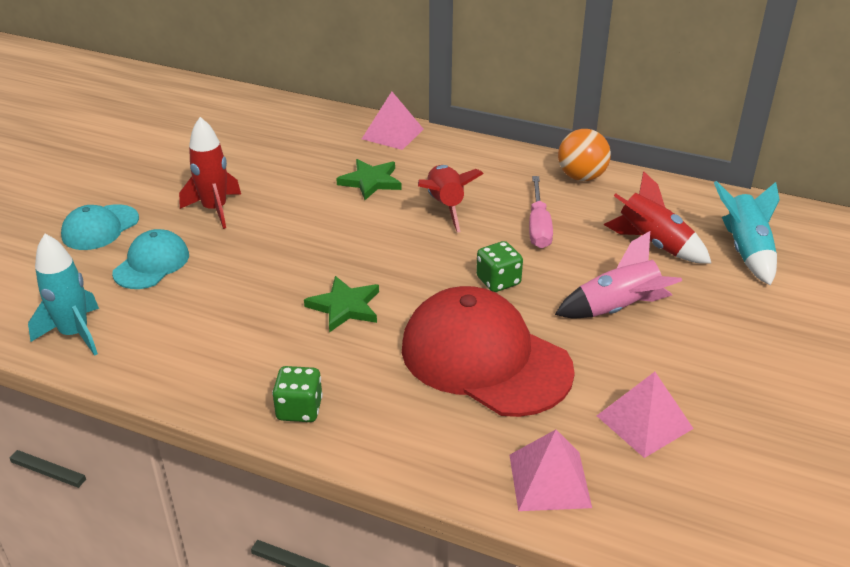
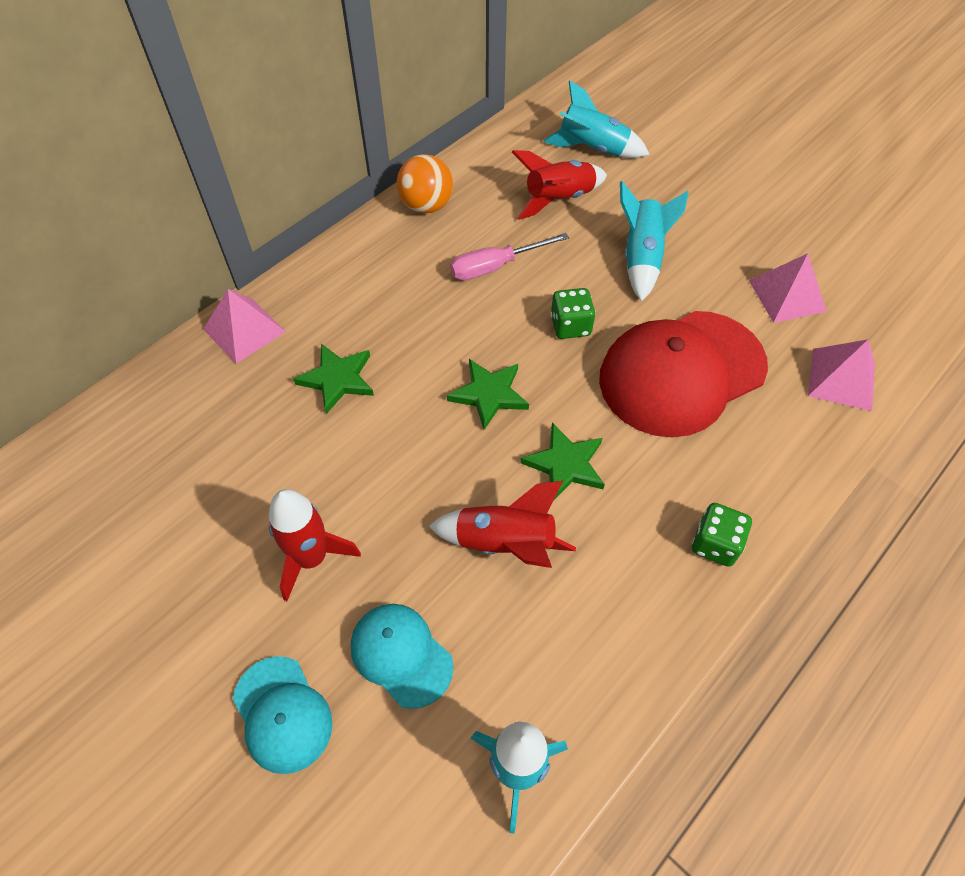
camera: 70 degrees left, 20 degrees up
(396, 253) = (489, 394): none -> green star
(445, 206) = (422, 327): red rocket -> red rocket (505, 544)
(538, 226) = (495, 266): pink screwdriver -> pink screwdriver turned 135 degrees clockwise
(618, 309) = (642, 258): pink rocket -> turquoise rocket

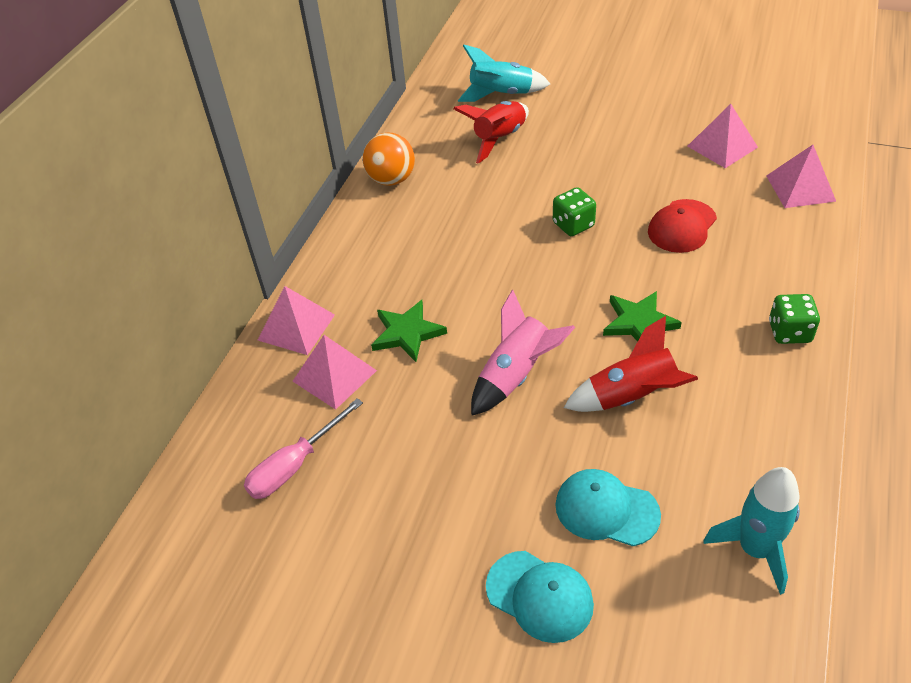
camera: 20 degrees left, 10 degrees down
(246, 396) = (334, 375): none -> pink pyramid
(311, 558) = (481, 472): red rocket -> none
(409, 469) = (516, 375): none -> pink rocket
(489, 394) = (543, 296): green star -> none
(495, 266) = (482, 204): pink screwdriver -> pink screwdriver (295, 465)
(642, 258) = (595, 158): turquoise rocket -> none
(681, 373) = (682, 226): red cap -> red cap, size x0.52

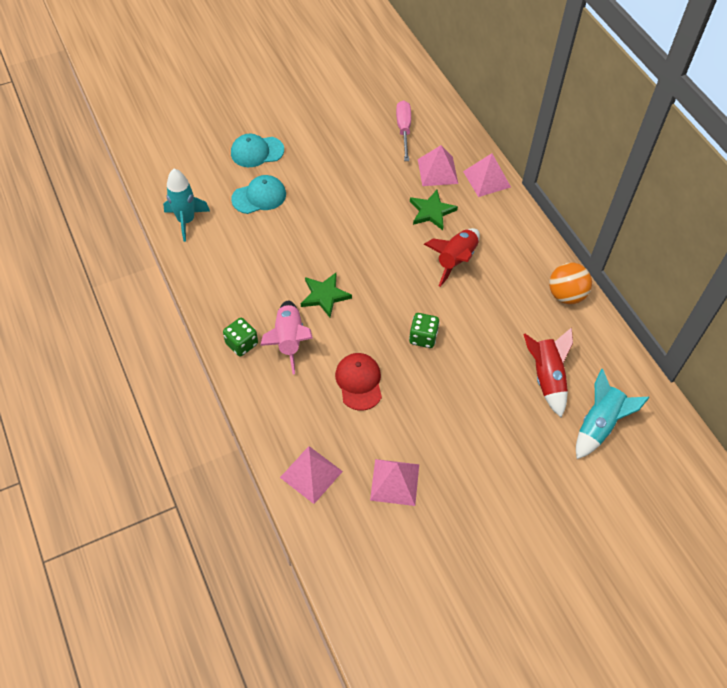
camera: 130 degrees right, 10 degrees up
(516, 375) = (356, 226): pink rocket -> pink rocket (289, 340)
(632, 396) = (292, 252): red rocket -> red rocket (455, 260)

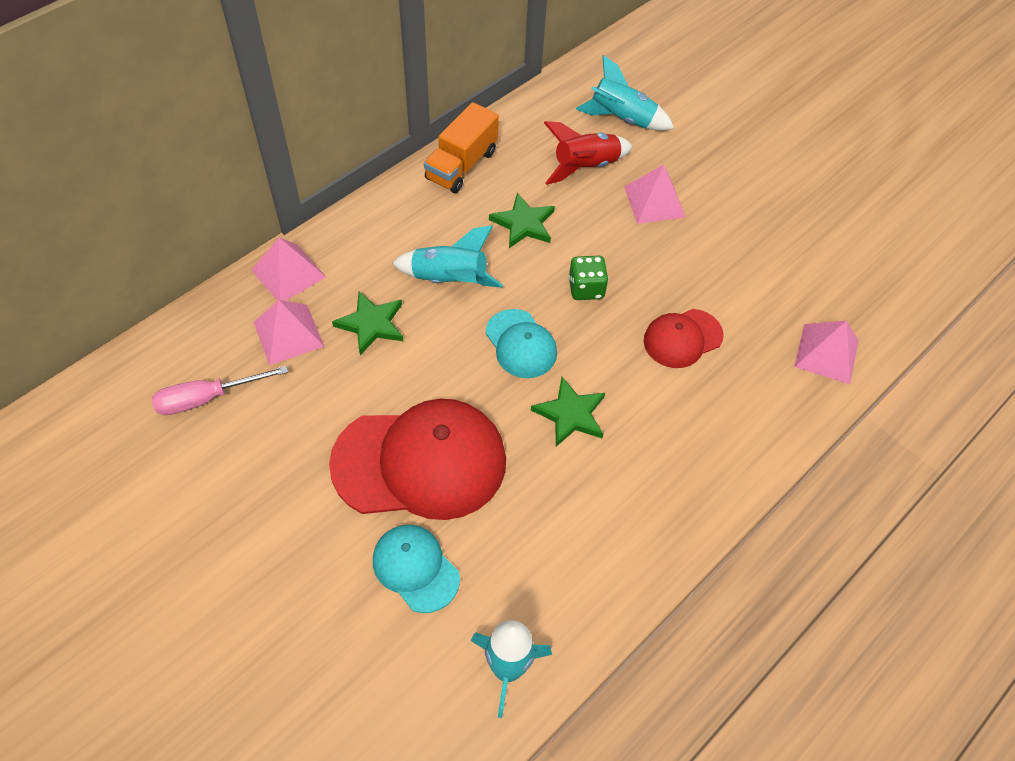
camera: 110 degrees left, 0 degrees up
(242, 344) = (696, 492): green dice -> none
(257, 152) = (312, 610): turquoise cap -> turquoise cap (521, 344)
(289, 340) = (662, 435): pink rocket -> none
(322, 213) = (420, 462): none -> red cap
(394, 482) = (787, 273): pink pyramid -> pink pyramid (654, 201)
(455, 260) = (449, 280): red rocket -> turquoise rocket
(496, 317) = (523, 224): none -> green star
(566, 295) = (461, 165): orange ball -> orange truck

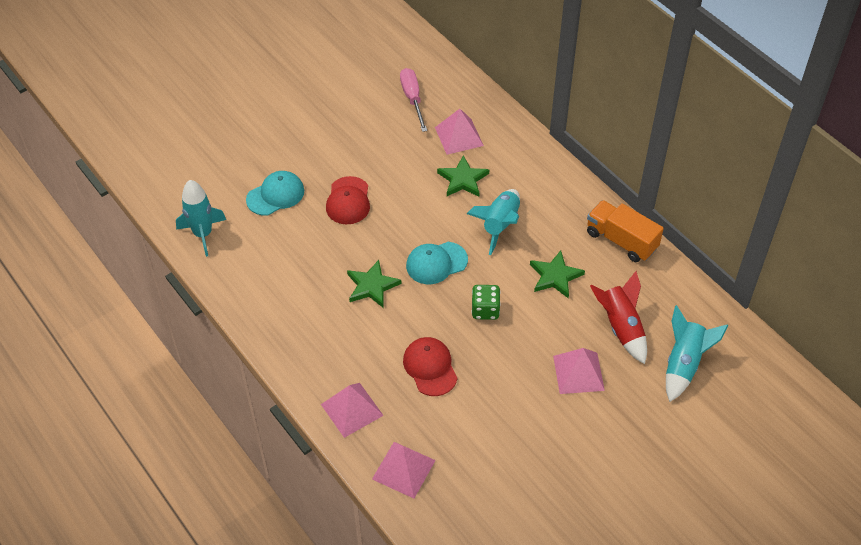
camera: 100 degrees right, 5 degrees down
(288, 273) = (512, 136): pink pyramid -> pink pyramid (352, 409)
(420, 462) = (348, 201): red cap -> red cap, size x0.52

